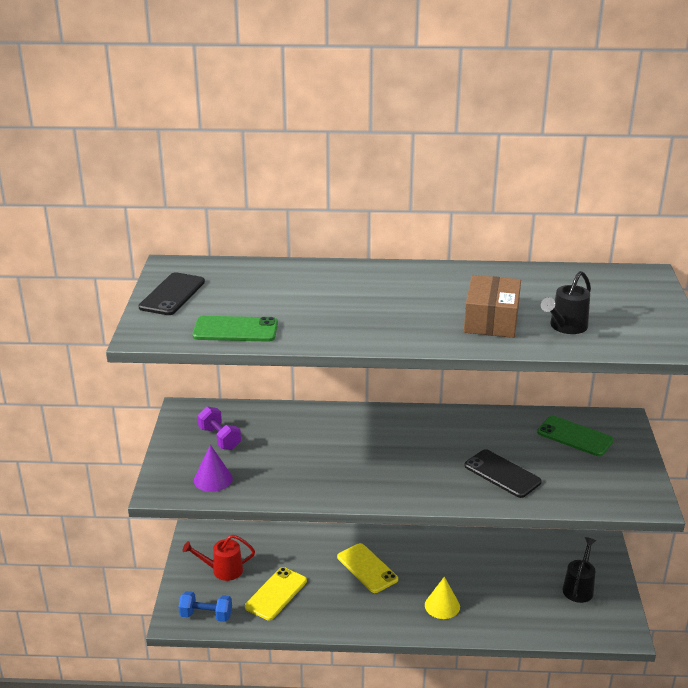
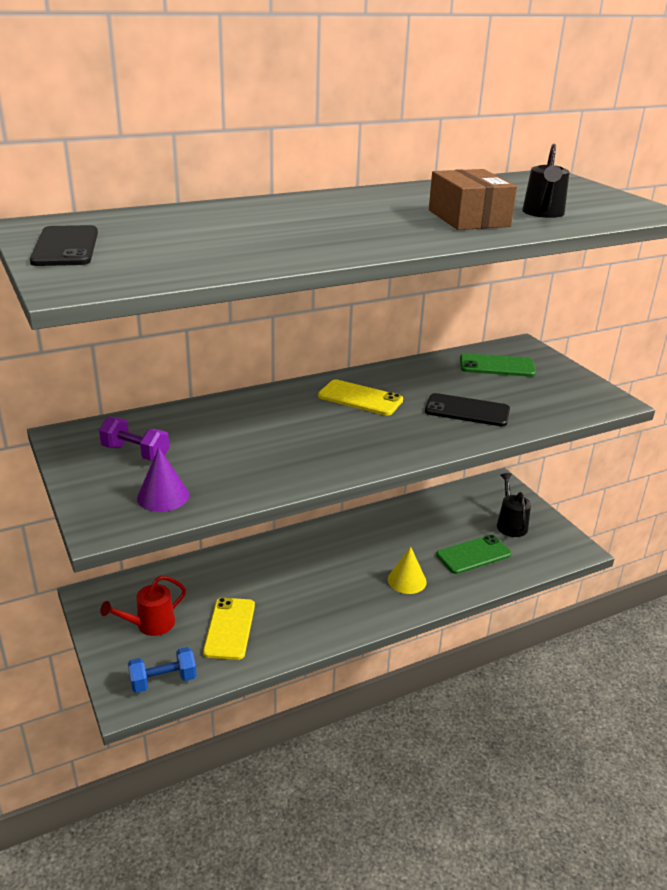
camera: 30 degrees left, 0 degrees up
(235, 330) = (194, 264): green phone -> green phone (473, 555)
(367, 568) = (308, 570): yellow phone -> yellow phone (360, 398)

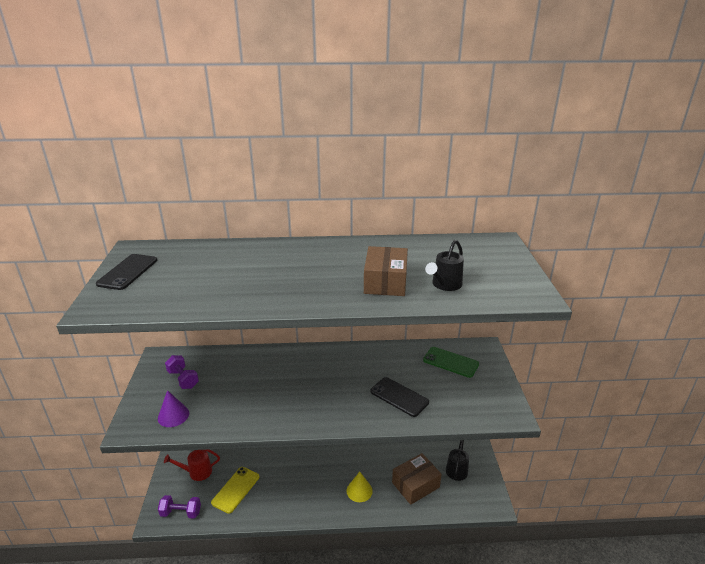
camera: 25 degrees right, 0 degrees up
(163, 681) = (181, 513): blue dumbbell -> purple dumbbell
(360, 398) = (338, 369): yellow phone -> none
(473, 555) = (415, 485): green phone -> brown box

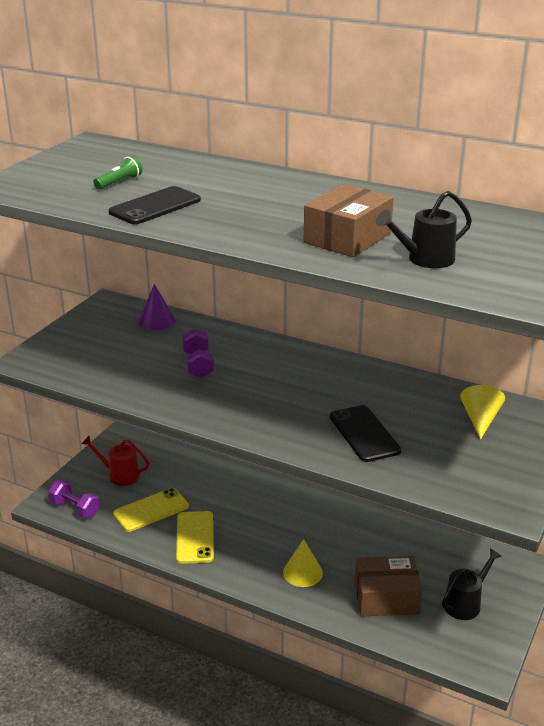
camera: 30 degrees right, 0 degrees up
(127, 272) = (64, 162): black phone -> black phone (155, 206)
(173, 415) = (77, 364): purple cone -> purple cone (156, 321)
(183, 379) = (116, 332): purple dumbbell -> purple dumbbell (198, 365)
(189, 279) = (119, 182): none -> green flashlight
(278, 497) = (195, 537): none -> yellow phone
(450, 362) = (480, 419): green phone -> yellow cone

